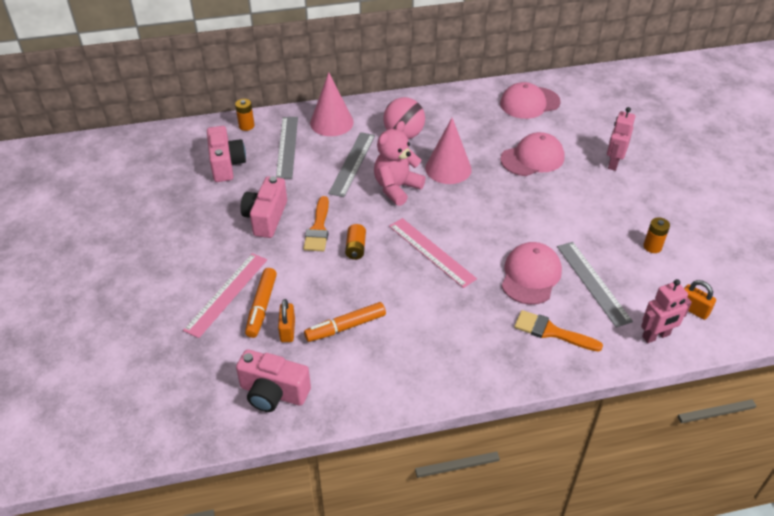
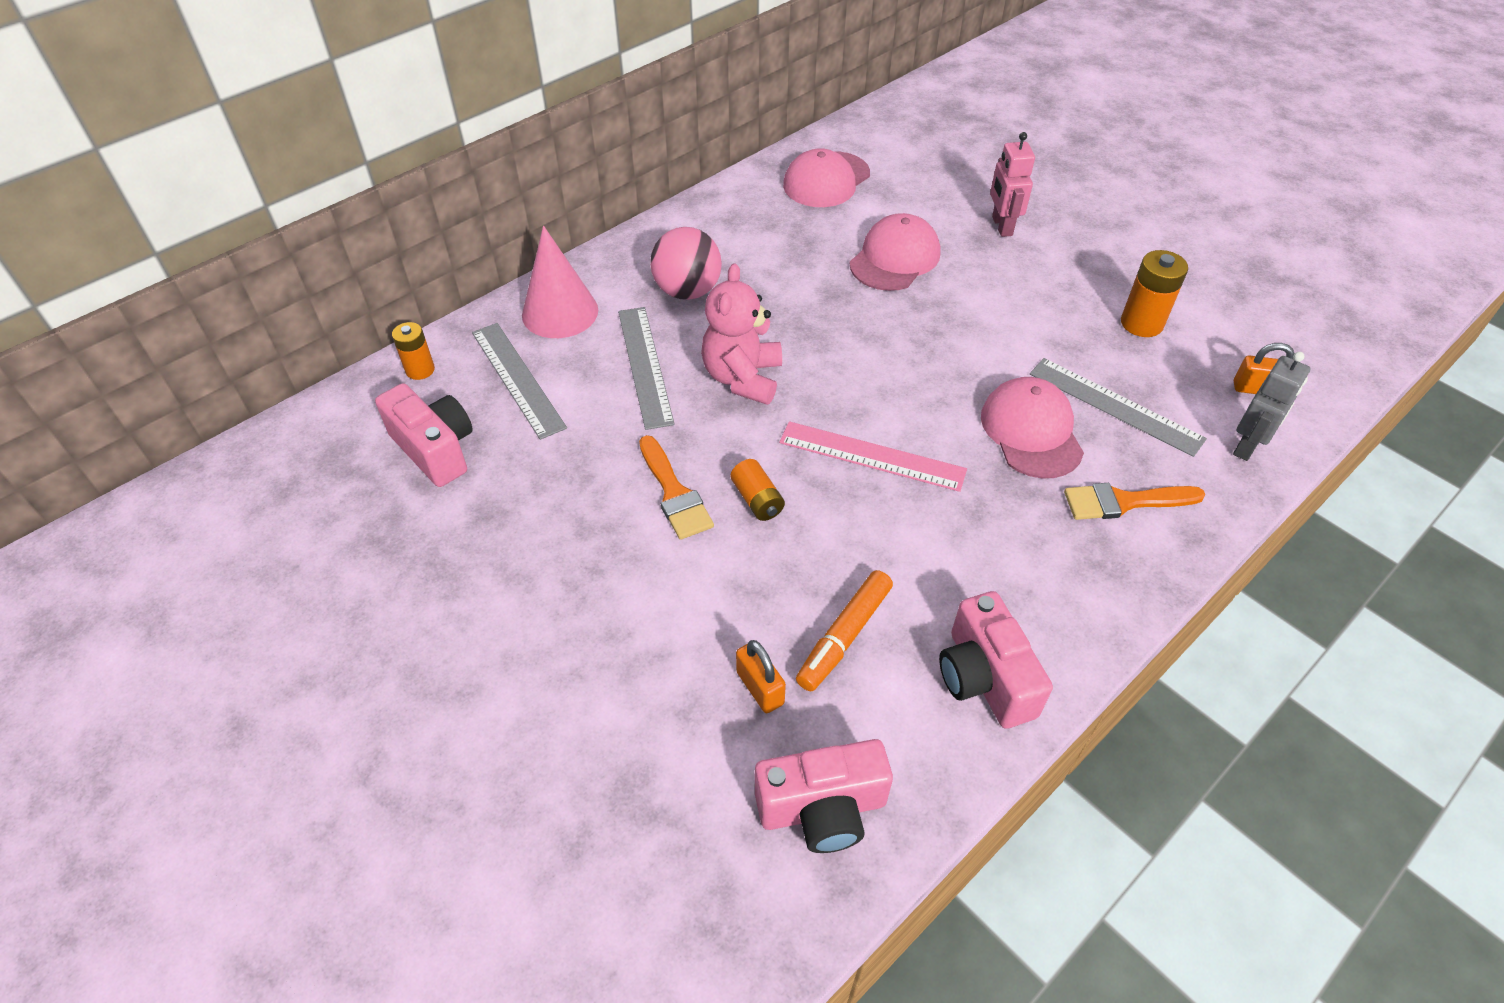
camera: 30 degrees left, 5 degrees up
(226, 294) = (610, 675): pink ruler -> none
(262, 307) = (687, 668): orange marker -> none
(266, 218) = (575, 512): pink camera -> pink camera (984, 678)
(448, 168) = (793, 318): pink cone -> none
(652, 247) = (1141, 323): orange battery -> orange battery, size x1.53
(656, 336) = (1247, 446): pink robot -> grey robot

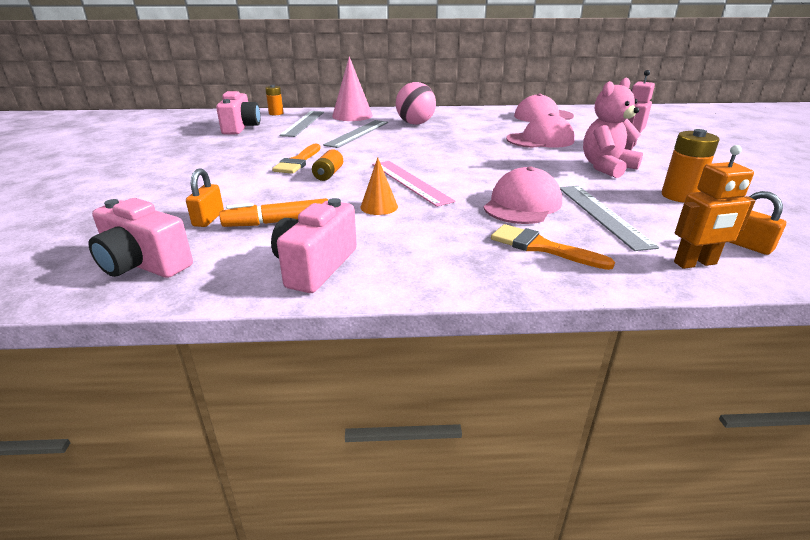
camera: 40 degrees right, 20 degrees down
(742, 378) = (393, 146): pink teddy bear -> pink teddy bear (606, 167)
(905, 532) = (379, 207): none -> orange cone
(1247, 446) = (695, 263): grey robot -> orange robot

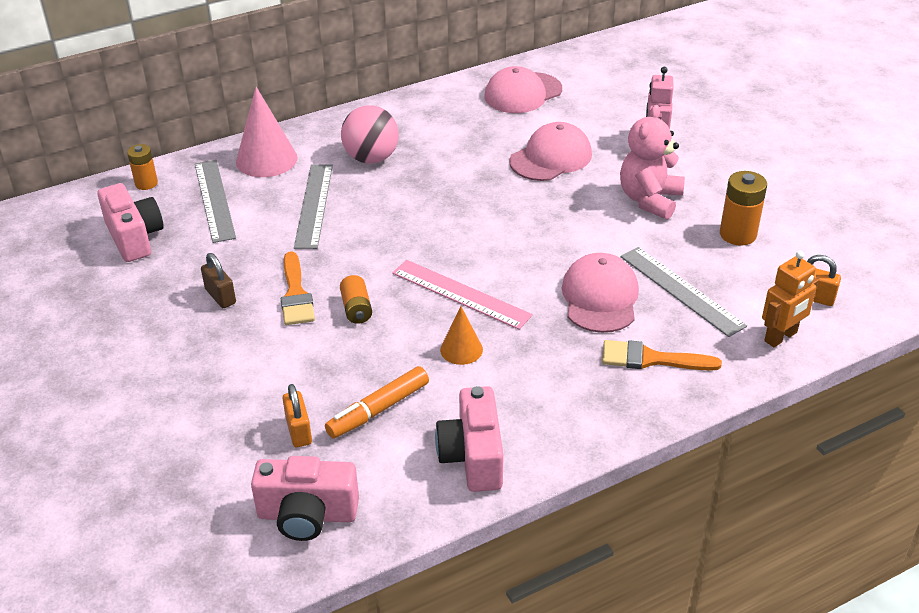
camera: 25 degrees left, 10 degrees up
(253, 154) = (220, 296): none -> brown padlock

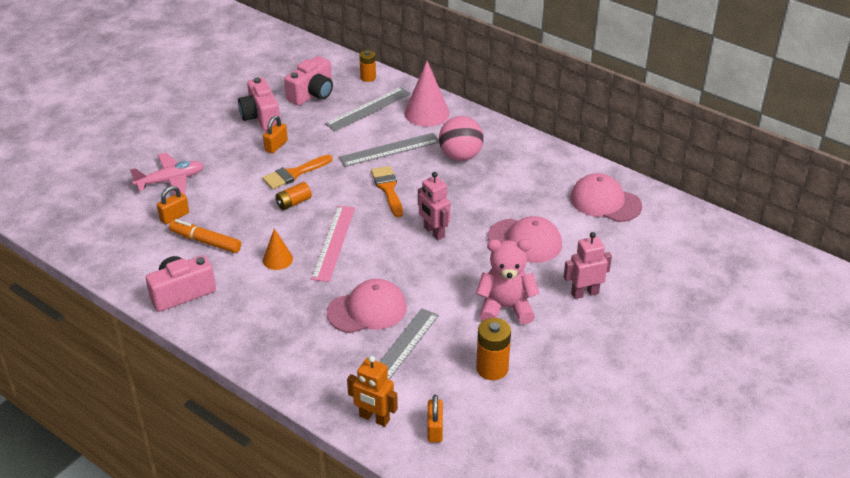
camera: 65 degrees right, 0 degrees up
(210, 418) = (170, 180): none -> pink plane
(220, 296) = (276, 146): brown padlock -> orange padlock
(307, 515) = (111, 242): pink camera -> pink camera (261, 117)
(494, 213) = (433, 232): none -> pink robot
(651, 359) = (313, 352): orange brush -> orange brush (388, 189)

